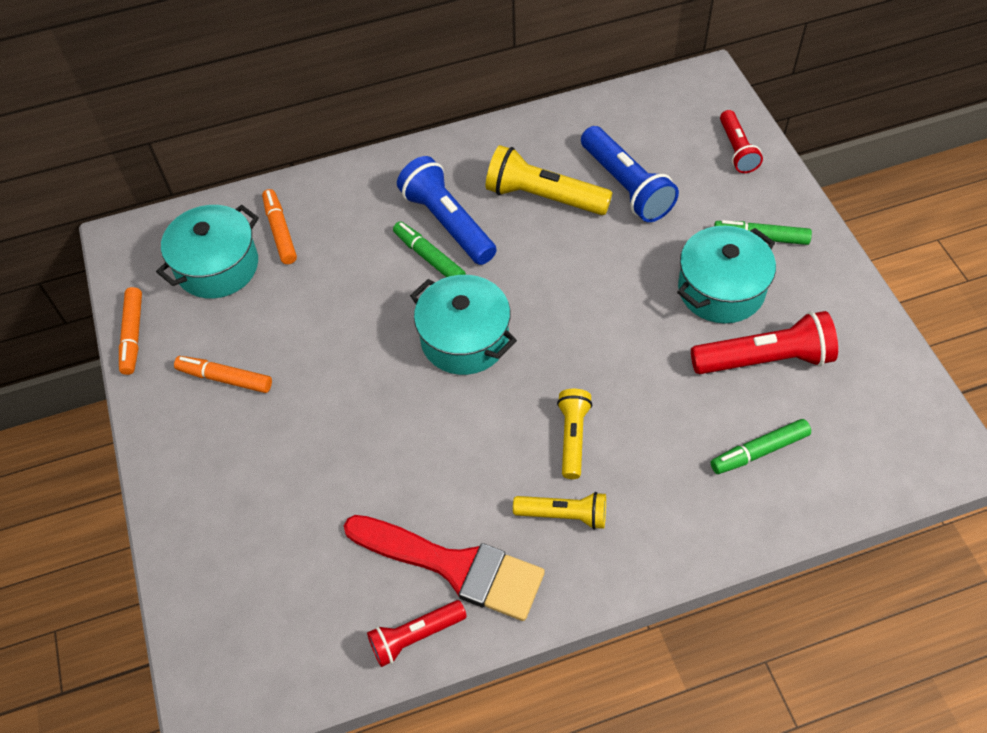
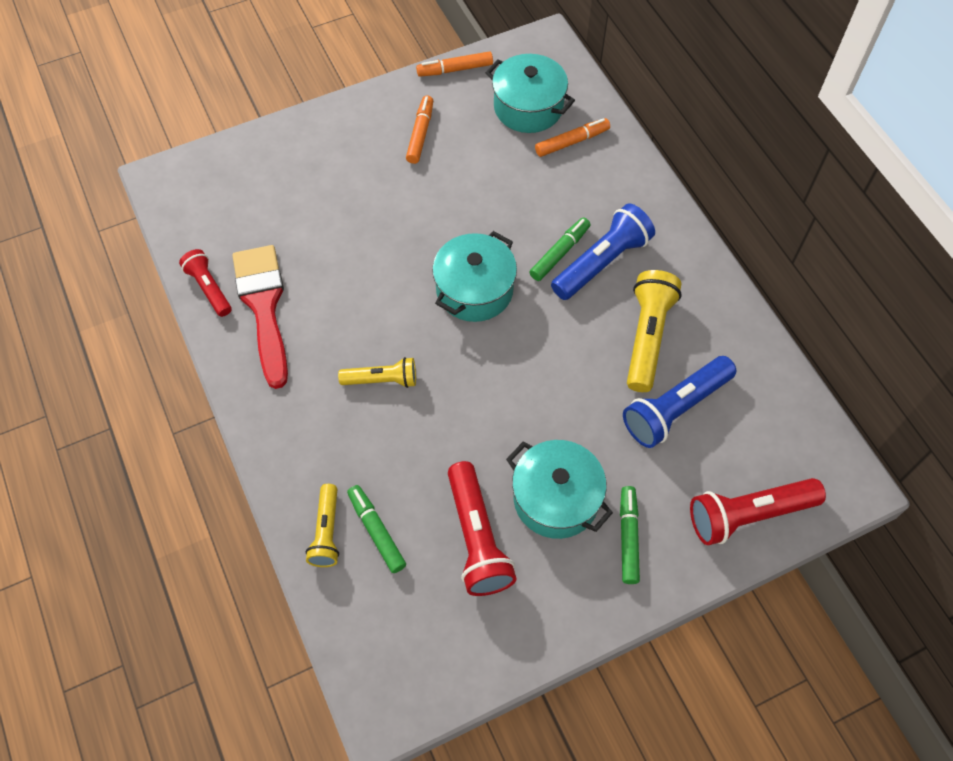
camera: 80 degrees right, 5 degrees up
(454, 566) = (264, 306): red brush -> red brush turned 150 degrees clockwise
(564, 515) = (309, 378): yellow flashlight -> yellow flashlight (326, 532)
(737, 150) = (748, 515): red flashlight -> red flashlight, size x1.61

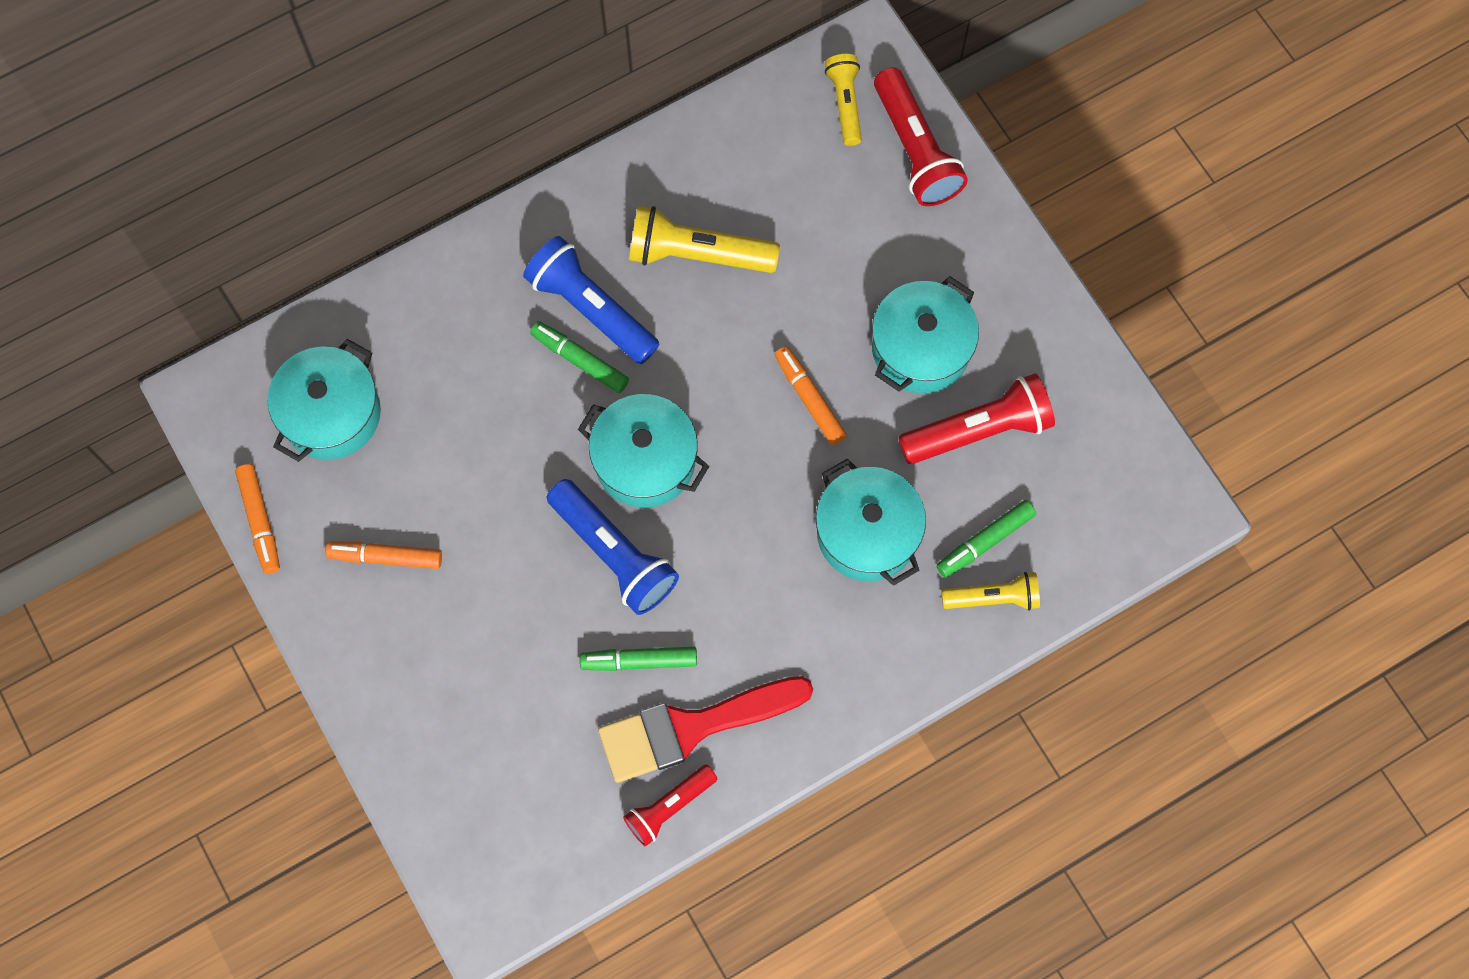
camera: 95 degrees left, 10 degrees up
(382, 380) = (787, 560): yellow flashlight -> yellow flashlight (845, 104)
(396, 440) = (867, 533): none -> turquoise pot
(572, 142) = (393, 353): orange marker -> orange marker (809, 398)
(628, 537) = (957, 271): green marker -> green marker (639, 661)
(675, 409) = (792, 223): blue flashlight -> blue flashlight (614, 554)

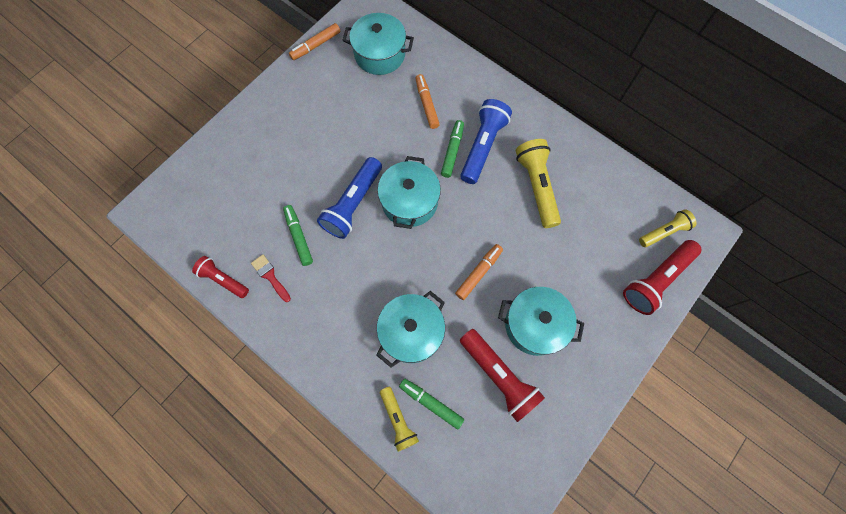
camera: 70 degrees right, 0 degrees up
(385, 557) = (316, 102): orange marker -> orange marker (427, 104)
(692, 727) = (270, 276): red brush -> red brush, size x0.46

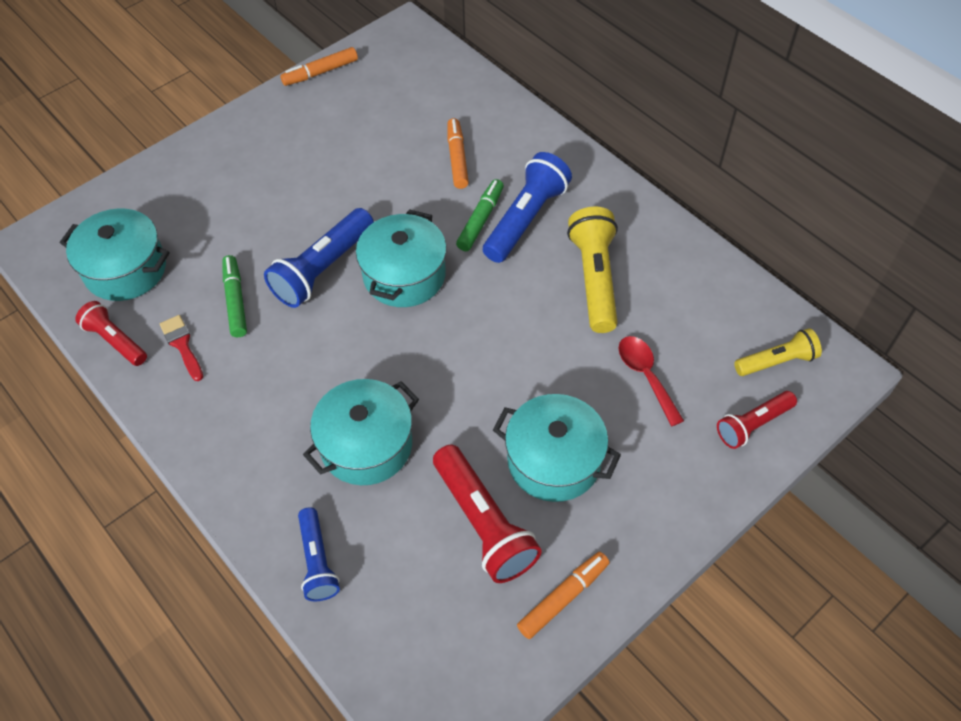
camera: 10 degrees right, 15 degrees down
(380, 54) = (406, 92): turquoise pot -> turquoise pot (126, 269)
(398, 420) = (317, 561): yellow flashlight -> blue flashlight
(431, 403) = (372, 545): green marker -> none
(478, 273) = (484, 380): orange marker -> orange marker (563, 597)
(583, 255) = (646, 376): none -> red spoon
(656, 280) = (753, 425): red flashlight -> red flashlight, size x0.62

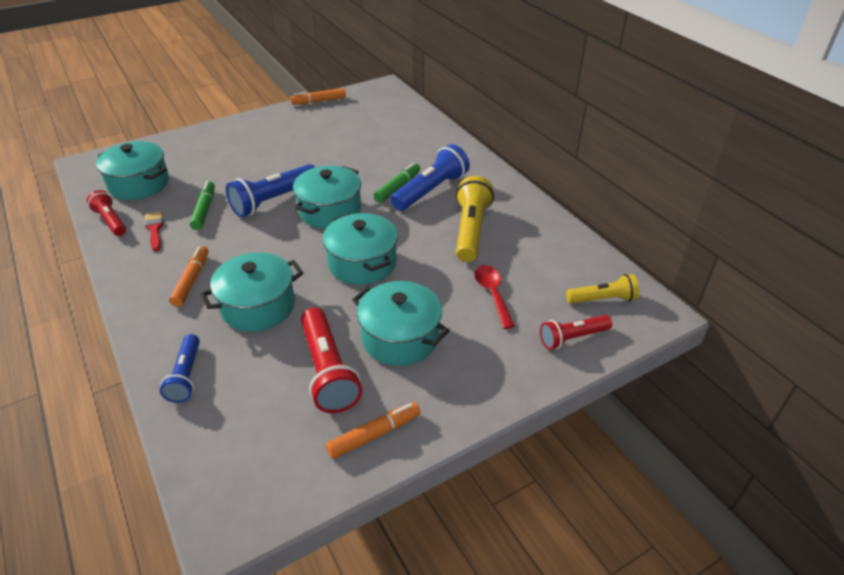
camera: 10 degrees right, 15 degrees down
(457, 158) = (394, 153): orange marker -> orange marker (191, 280)
(473, 355) = (362, 263): none -> turquoise pot

